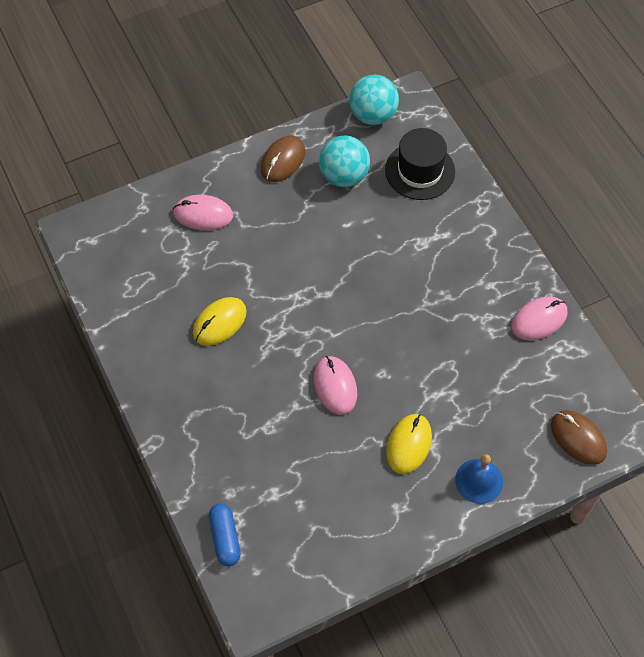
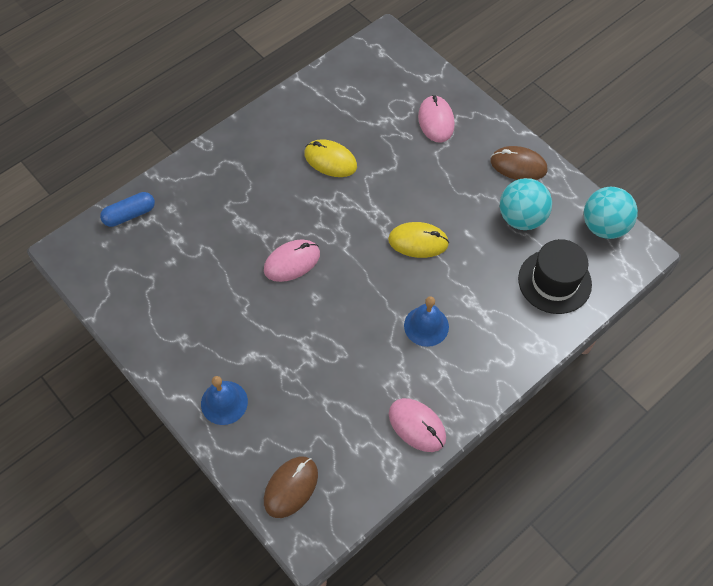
camera: 75 degrees right, 0 degrees up
(409, 444) = (248, 334): yellow mouse -> yellow mouse (418, 242)
(439, 286) = (426, 326): none -> blue bell

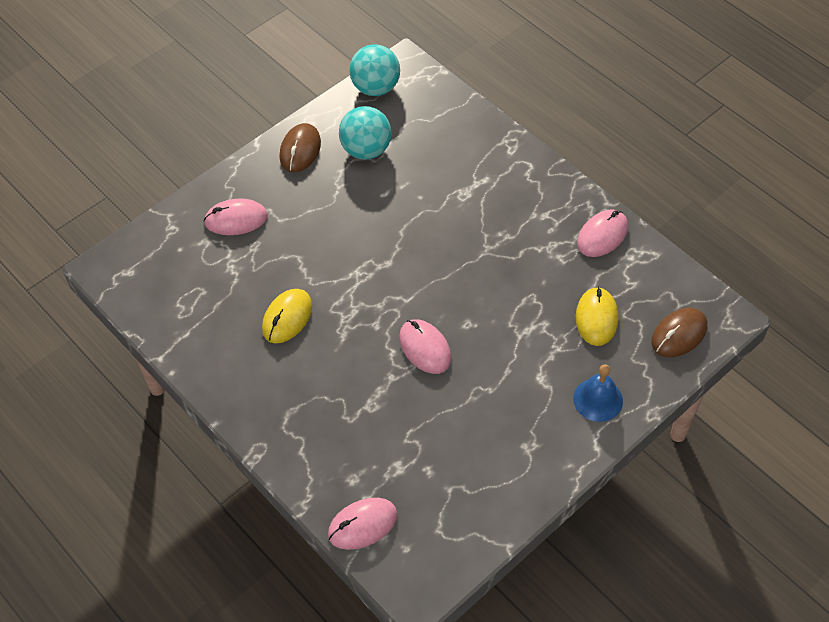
camera: 90 degrees left, 5 degrees down
(129, 214) = (362, 525): blue capsule -> pink mouse
(291, 487) = (679, 334): brown mouse -> brown mouse turned 75 degrees counterclockwise
(418, 242) = (396, 235): yellow mouse -> yellow mouse (596, 318)
(426, 326) = (495, 228): blue bell -> none
(554, 281) = (439, 128): black hat -> none

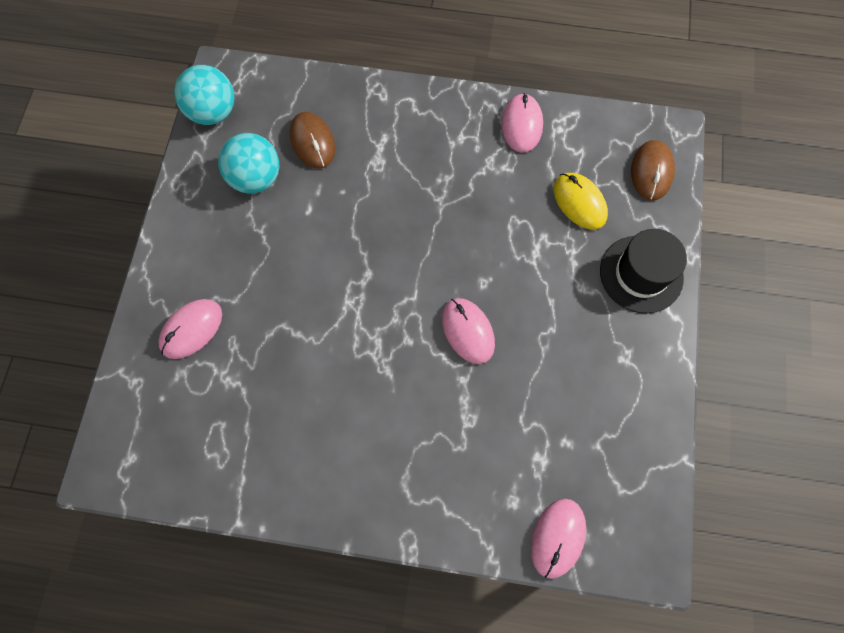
camera: 40 degrees left, 15 degrees up
(287, 317) = (324, 392): yellow mouse -> none
(300, 150) = (194, 219): brown mouse -> brown mouse (312, 142)
(425, 348) = (468, 331): pink mouse -> pink mouse turned 45 degrees clockwise
(598, 399) = (641, 274): blue bell -> black hat

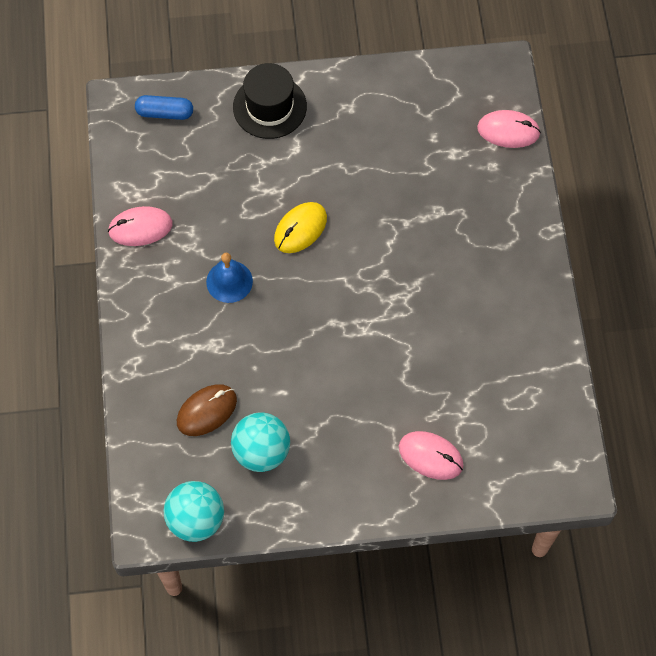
camera: 105 degrees left, 5 degrees down
(441, 189) = (229, 281): none -> blue bell
(468, 331) = (362, 228): pink mouse -> none
(579, 202) = (212, 165): yellow mouse -> yellow mouse (300, 229)
(651, 172) = (165, 113): brown mouse -> blue capsule

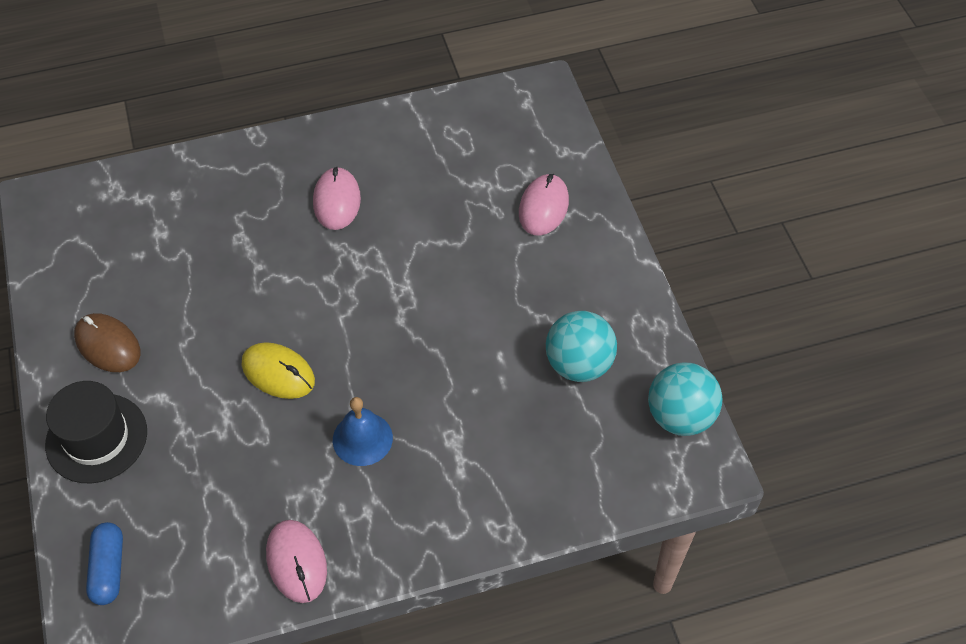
camera: 100 degrees left, 10 degrees down
(207, 411) = (542, 431): brown mouse -> brown mouse (108, 345)
(508, 131) = (127, 185): pink mouse -> pink mouse (337, 201)

